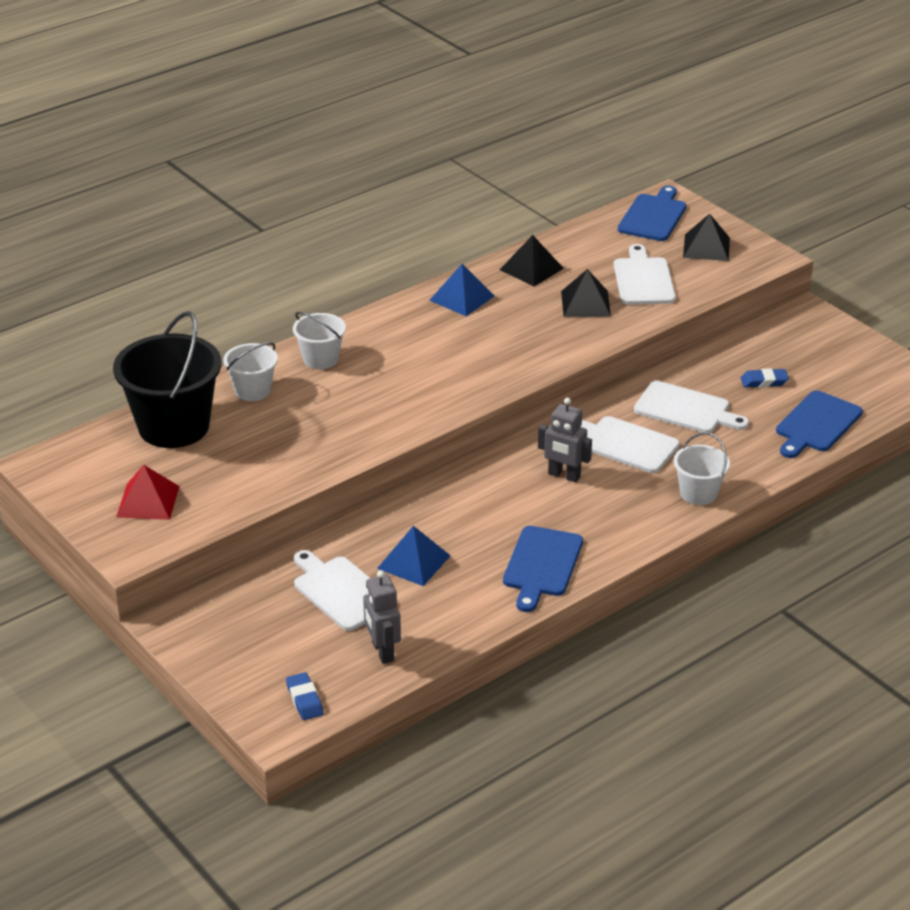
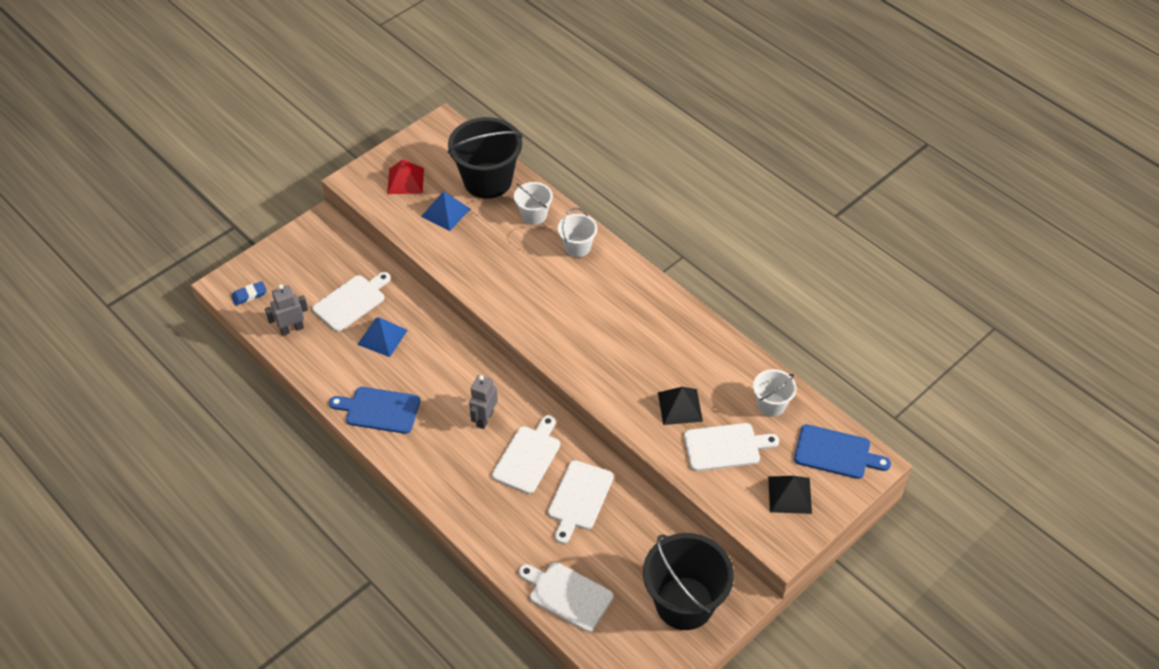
camera: 85 degrees right, 15 degrees up
(461, 298) = (674, 323): blue pyramid -> blue pyramid (446, 212)
(531, 269) = (727, 367): black pyramid -> none
(698, 493) = (467, 507): white bucket -> white bucket (771, 404)
(764, 381) = (626, 556): blue eraser -> none
(816, 424) = (567, 595): blue cutting board -> white cutting board
(820, 349) = (684, 603): none -> black bucket

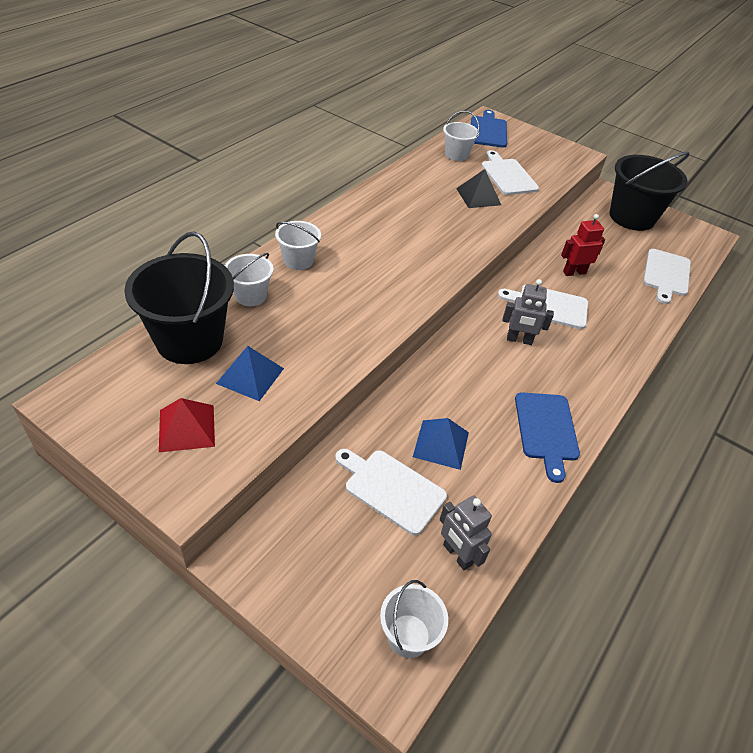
camera: 105 degrees left, 5 degrees down
(249, 295) = (408, 635): blue eraser -> white bucket
(579, 498) = (574, 272): white cutting board -> red robot
(789, 495) = (535, 150): black pyramid -> none

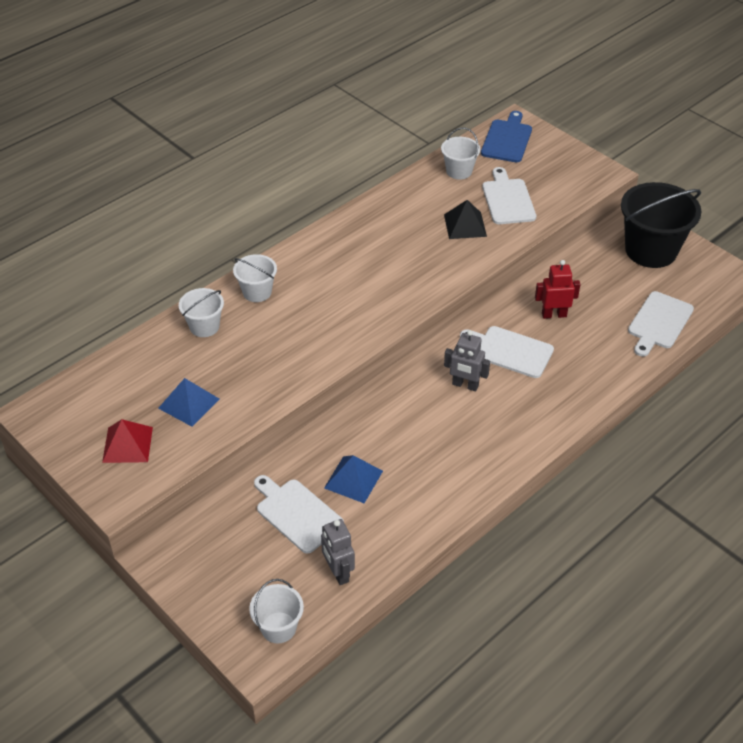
camera: 15 degrees right, 0 degrees up
(189, 340) = (142, 367): black bucket -> none
(546, 430) = (458, 475): blue cutting board -> none

